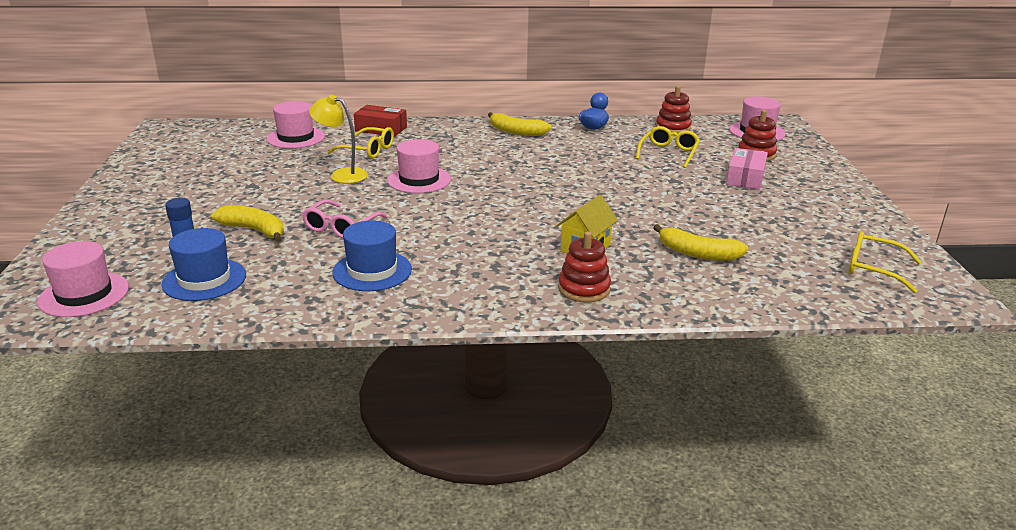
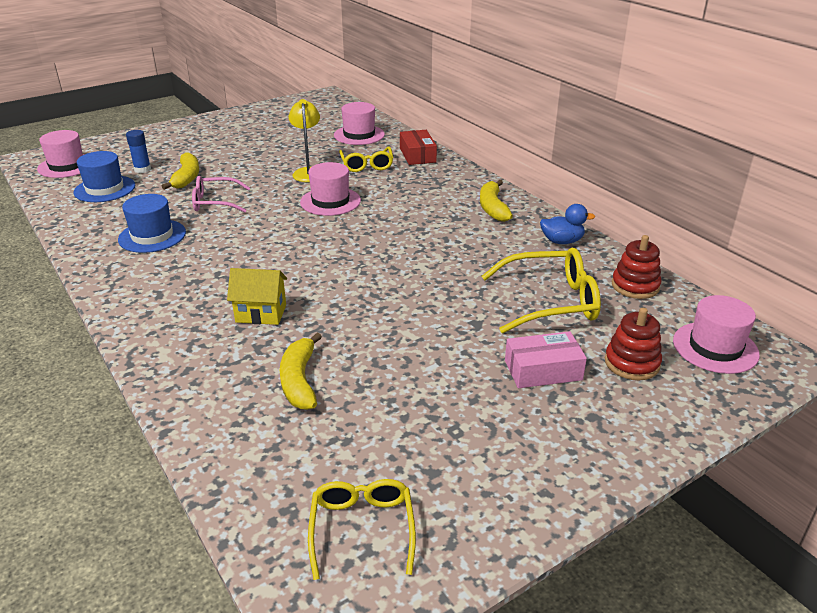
camera: 60 degrees right, 5 degrees up
(584, 289) = (178, 334): red stacking toy -> none
(668, 153) = (551, 302): yellow glasses -> yellow glasses, size x1.52

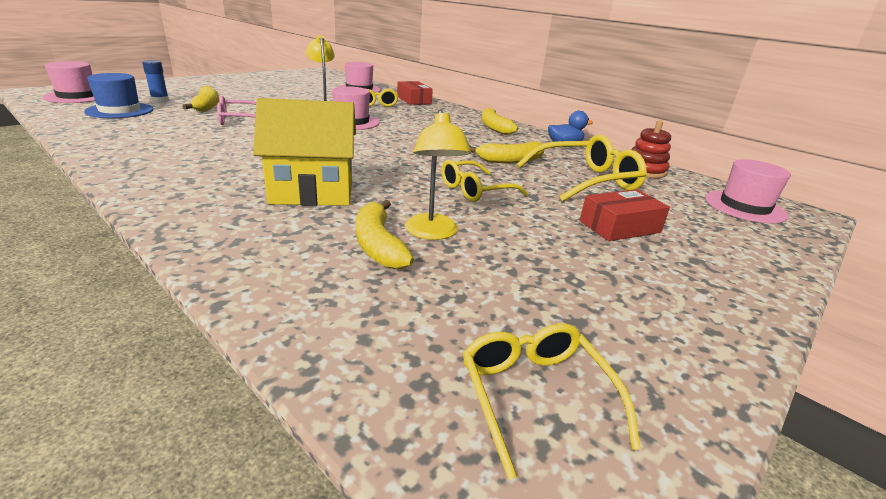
camera: 15 degrees left, 5 degrees down
(152, 236) = (176, 140): blue hat -> none
(261, 313) = (312, 192): yellow house -> yellow house, size x1.61
(352, 369) = (432, 233): none -> yellow lamp
(419, 314) = (475, 190): none -> yellow glasses
(481, 267) = (510, 160): none -> yellow banana
(543, 370) = (619, 227): pink box -> red box
(632, 363) = (690, 219): red stacking toy -> none

